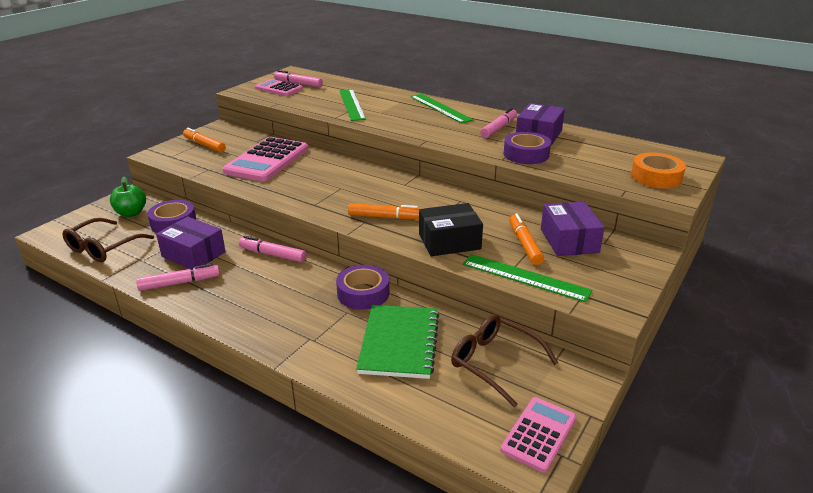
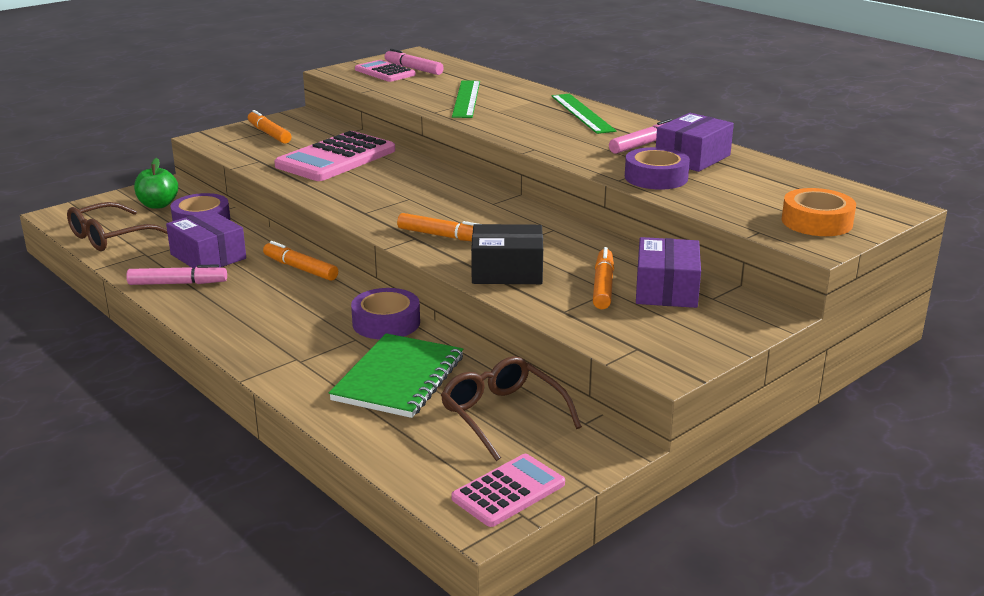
camera: 15 degrees right, 5 degrees down
(272, 255) = (300, 269): pink marker -> orange marker
(525, 277) = (576, 320): green ruler -> none

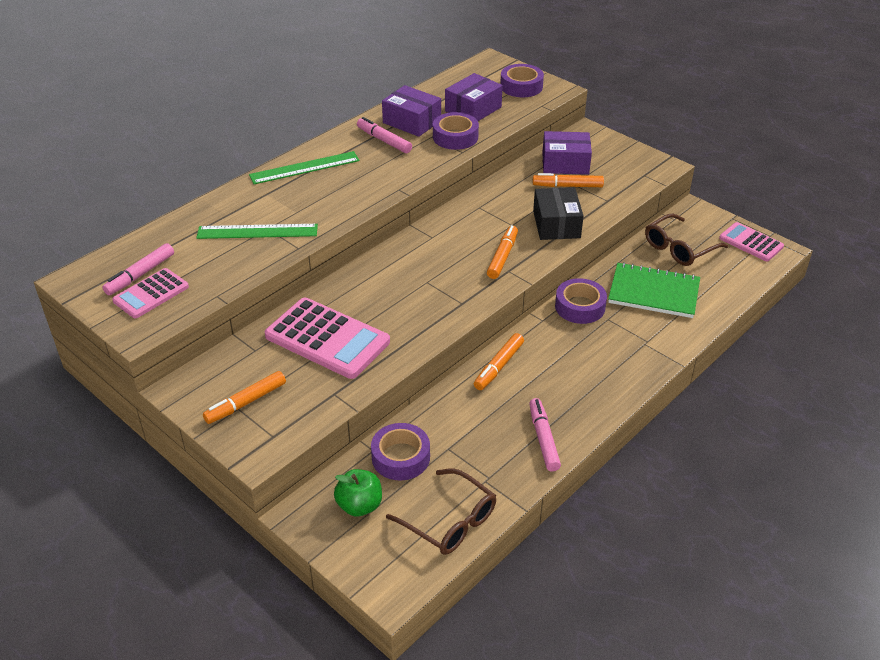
camera: 95 degrees left, 15 degrees up
(208, 256) = (484, 432): purple box -> purple box (473, 109)
(816, 222) = (521, 86): orange tape -> purple tape

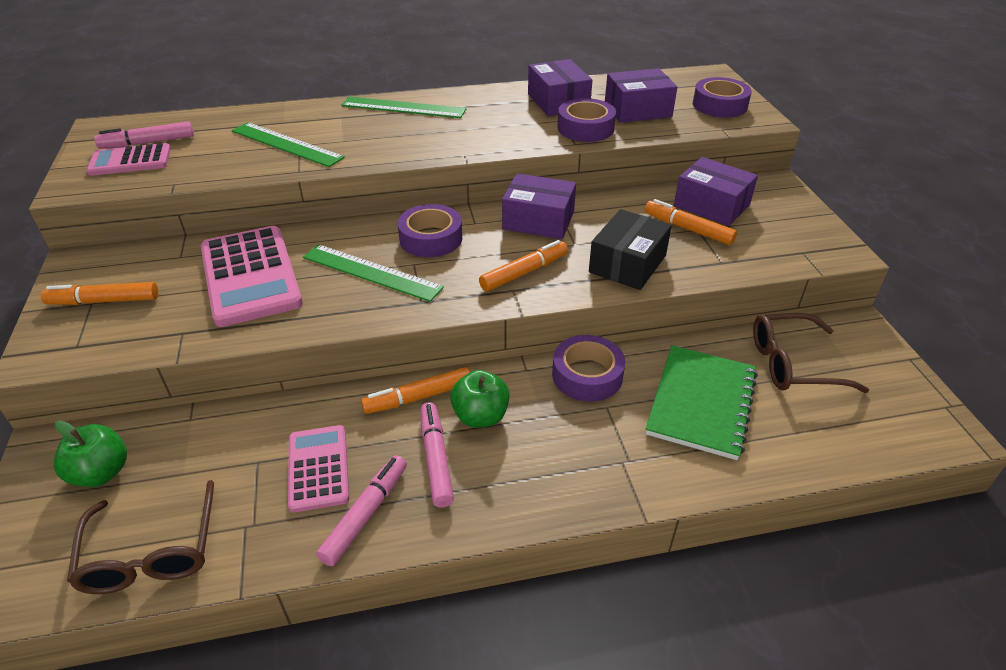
camera: 35 degrees right, 0 degrees up
(384, 140) = (508, 109): pink marker -> pink marker (435, 459)
(400, 457) = (202, 443): purple tape -> purple tape (431, 238)
(406, 299) = (371, 272): none -> green ruler
(471, 218) = (538, 220): none -> purple box
(546, 358) = (480, 416): none -> green apple
(653, 292) = (701, 403): green notebook -> green notebook turned 60 degrees clockwise
(751, 242) = (911, 402): pink calculator -> pink calculator (318, 468)

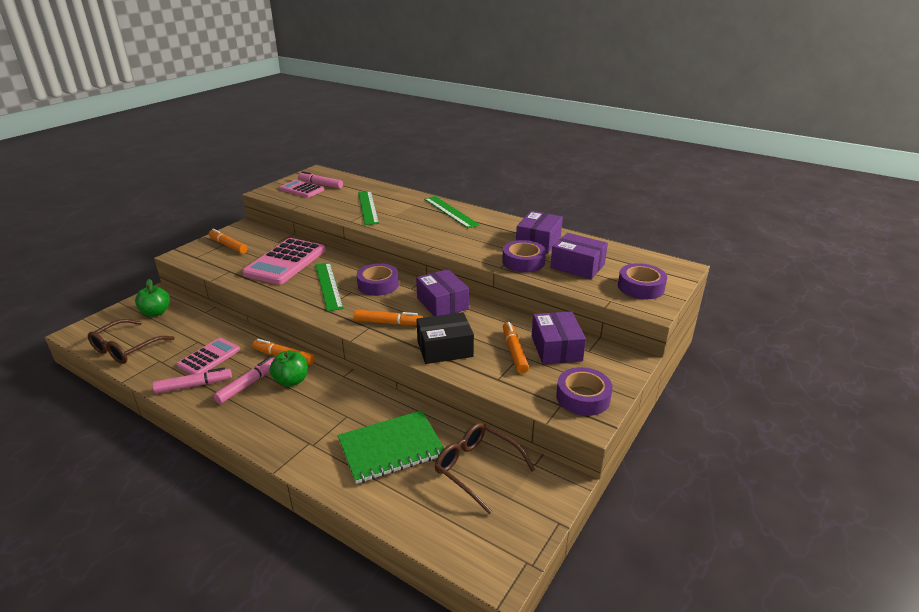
camera: 45 degrees right, 10 degrees down
(587, 375) = (363, 397): purple tape -> purple tape (583, 397)

